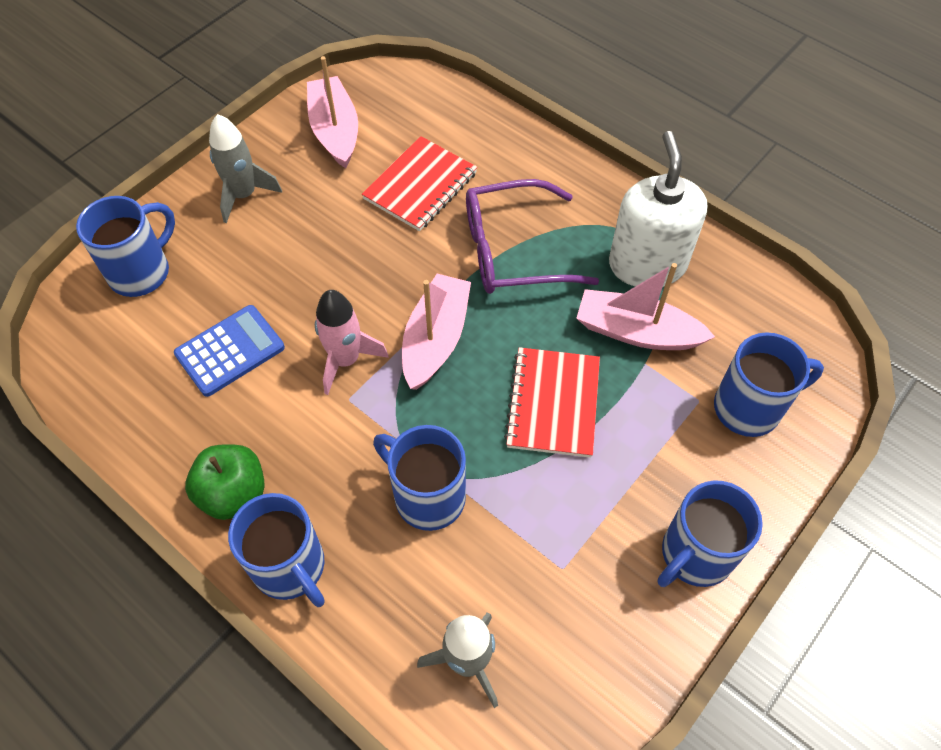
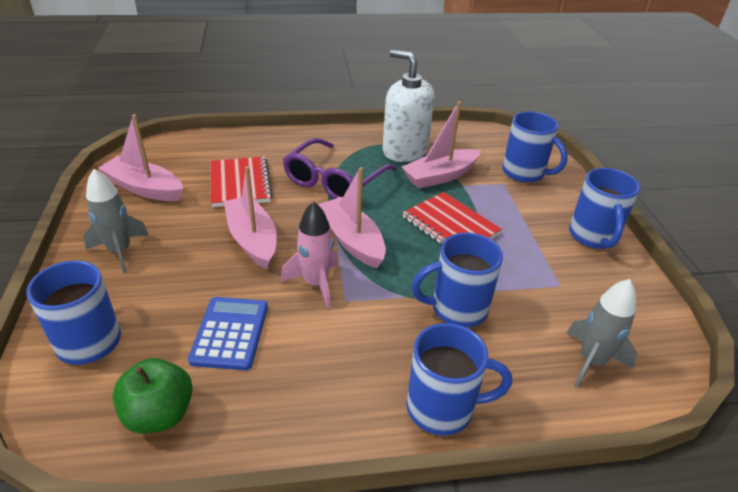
camera: 50 degrees left, 20 degrees down
(233, 493) = (348, 403): green apple -> green apple (159, 414)
(353, 266) = (252, 239): none -> pink boat
(749, 407) = (524, 173): blue mug -> blue mug turned 105 degrees clockwise

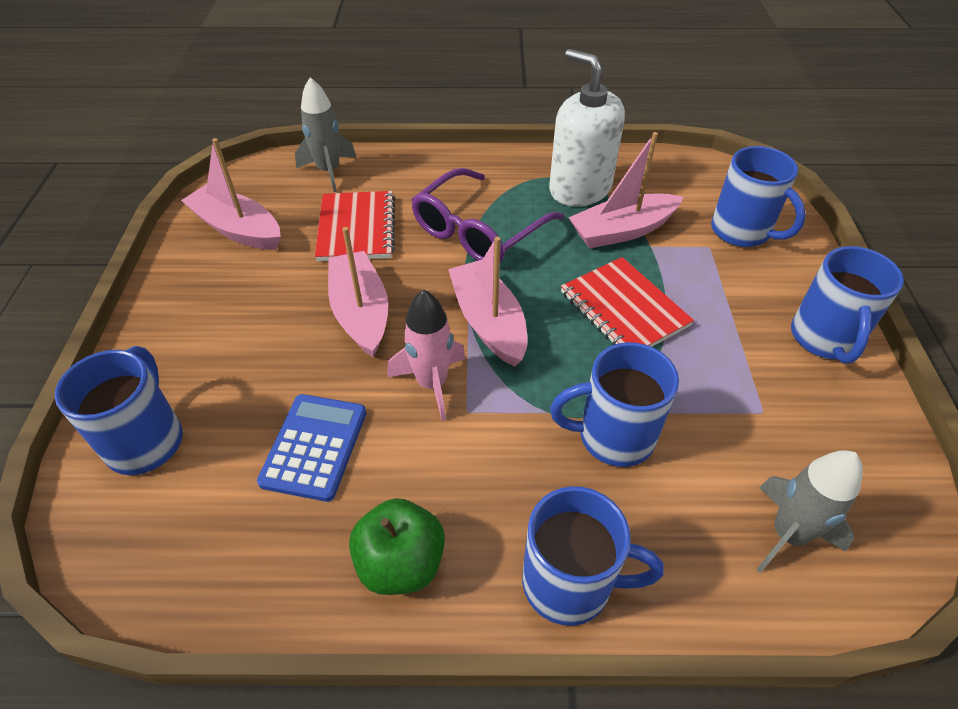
camera: 10 degrees right, 10 degrees up
(120, 251) = (197, 318): grey rocket -> grey rocket (329, 171)
(159, 414) = (214, 553): green apple -> green apple (401, 563)

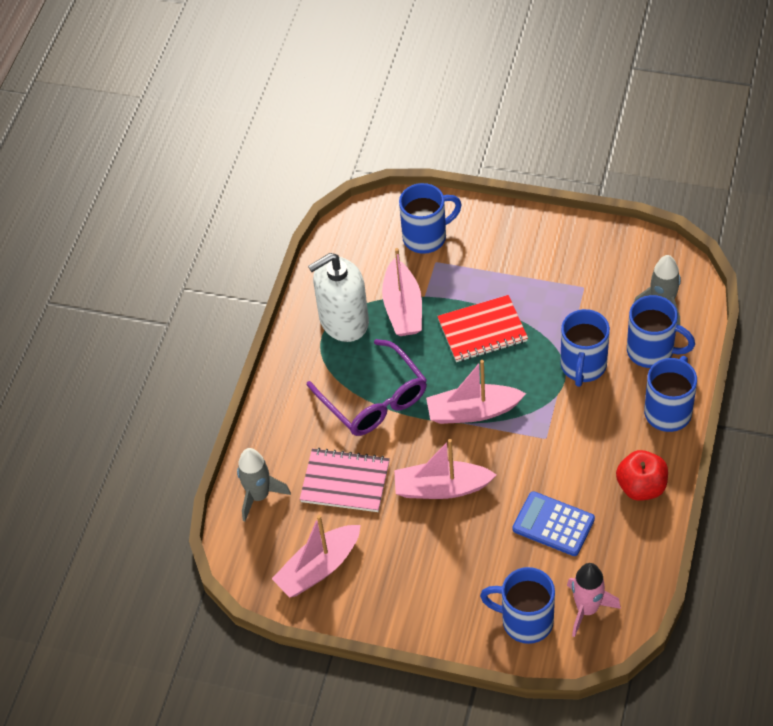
camera: 70 degrees left, 5 degrees up
(357, 228) = (345, 482): red notebook -> pink notebook
(401, 563) = (641, 487): green apple -> red apple
(432, 383) = (519, 453): pink rocket -> pink rocket (587, 609)
(824, 339) = (537, 233): blue mug -> blue mug (652, 351)

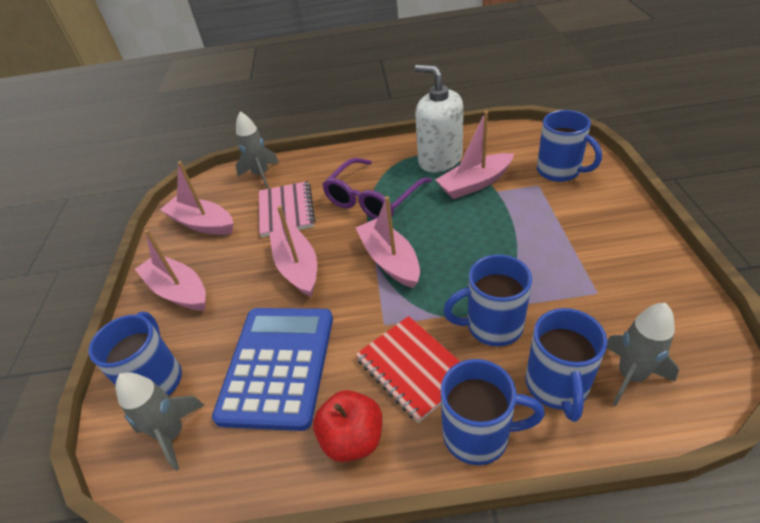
camera: 70 degrees right, 10 degrees down
(419, 598) = (178, 291): none -> pink boat
(482, 331) = (485, 237): red notebook -> red notebook (412, 368)
(553, 524) = (278, 366): blue calculator -> blue calculator, size x1.66
(587, 609) = (173, 434): pink rocket -> grey rocket

